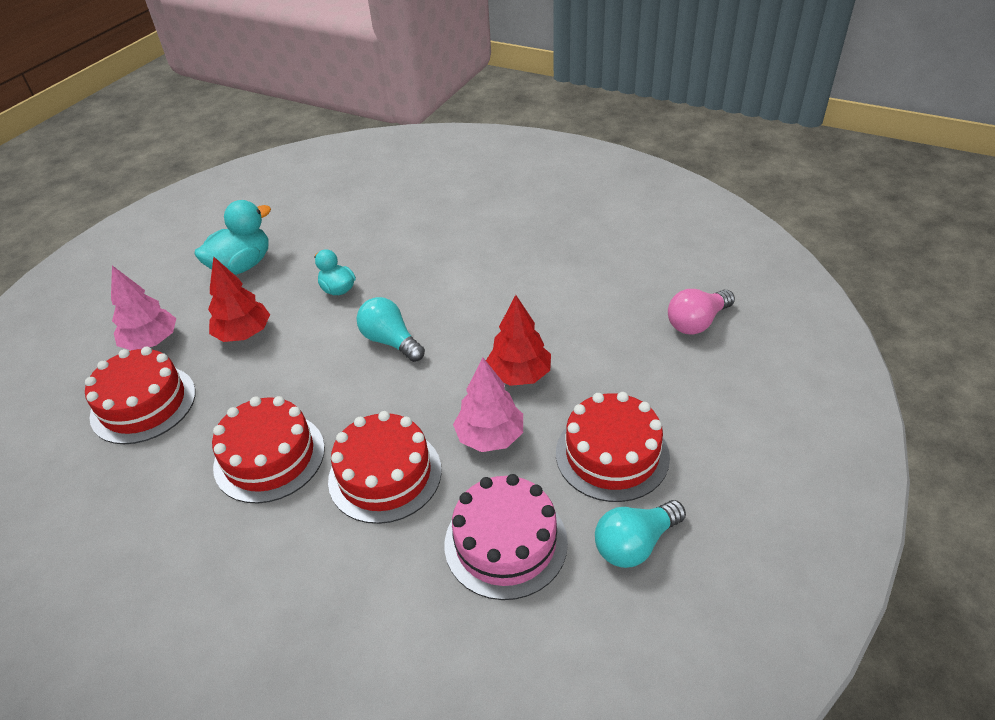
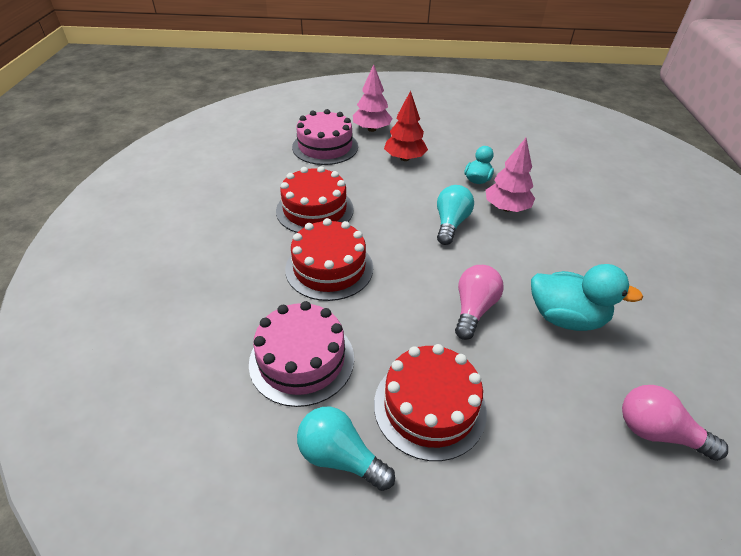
camera: 60 degrees right, 0 degrees up
(143, 404) = (325, 147): red cake -> pink cake
(242, 266) = (460, 133): turquoise duck -> turquoise duck (565, 317)
(490, 436) = (397, 313): pink tree -> pink tree (506, 208)
(519, 375) = (473, 309): red tree -> pink light bulb

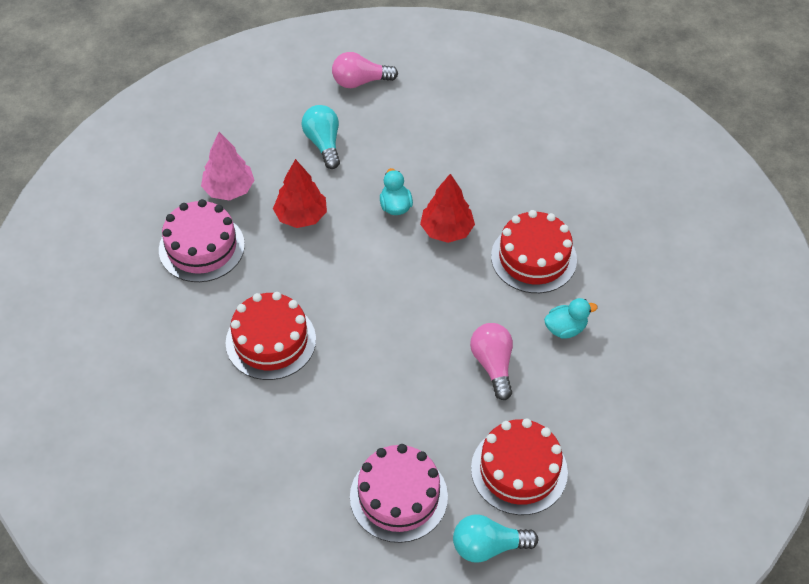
camera: 35 degrees left, 10 degrees up
(329, 268) = (344, 399): red cake -> red cake (533, 258)
(450, 223) = (410, 281): turquoise light bulb -> turquoise light bulb (323, 143)
(506, 208) = (446, 230): pink tree -> red tree
(565, 317) = (565, 328): turquoise duck -> turquoise duck, size x0.60
(657, 432) = (673, 390): pink light bulb -> pink light bulb (360, 81)

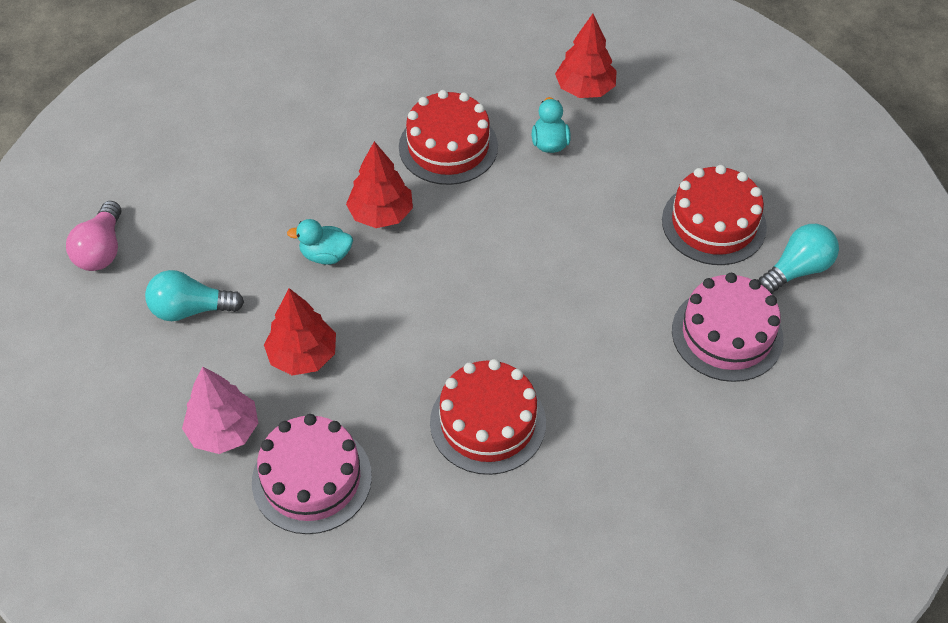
camera: 75 degrees left, 0 degrees up
(488, 546) = (797, 269): turquoise light bulb -> turquoise light bulb turned 135 degrees counterclockwise
(493, 365) = (579, 215): pink light bulb -> none
(642, 343) = (585, 89): none -> red tree

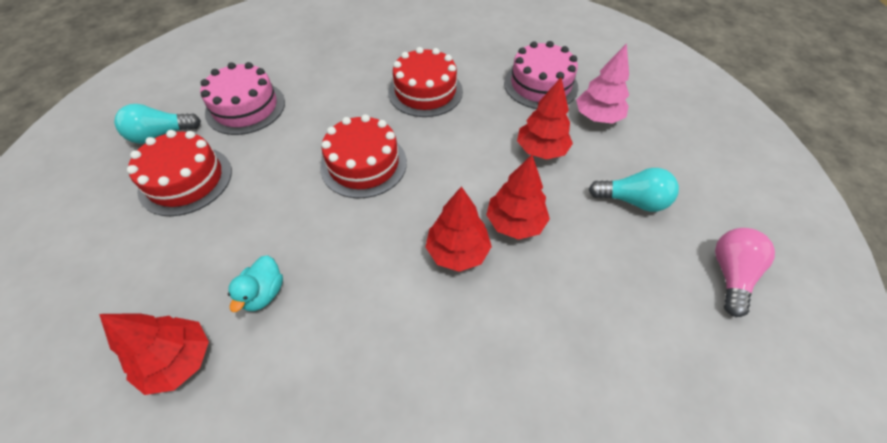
camera: 165 degrees left, 0 degrees up
(326, 255) = (515, 223): turquoise duck -> red tree
(448, 146) = (367, 315): red cake -> red cake (363, 164)

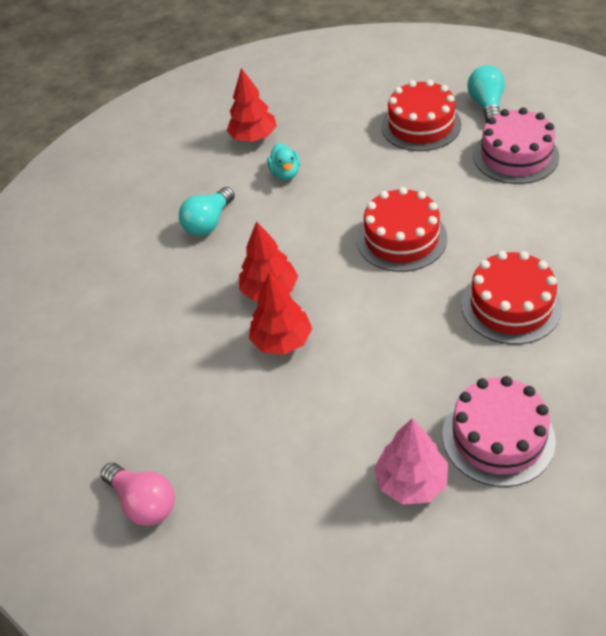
camera: 115 degrees right, 5 degrees down
(264, 293) = (285, 173): turquoise duck -> turquoise duck turned 135 degrees counterclockwise
(541, 150) = (371, 395): red tree -> none
(632, 201) = (265, 457): turquoise light bulb -> turquoise light bulb (209, 222)

